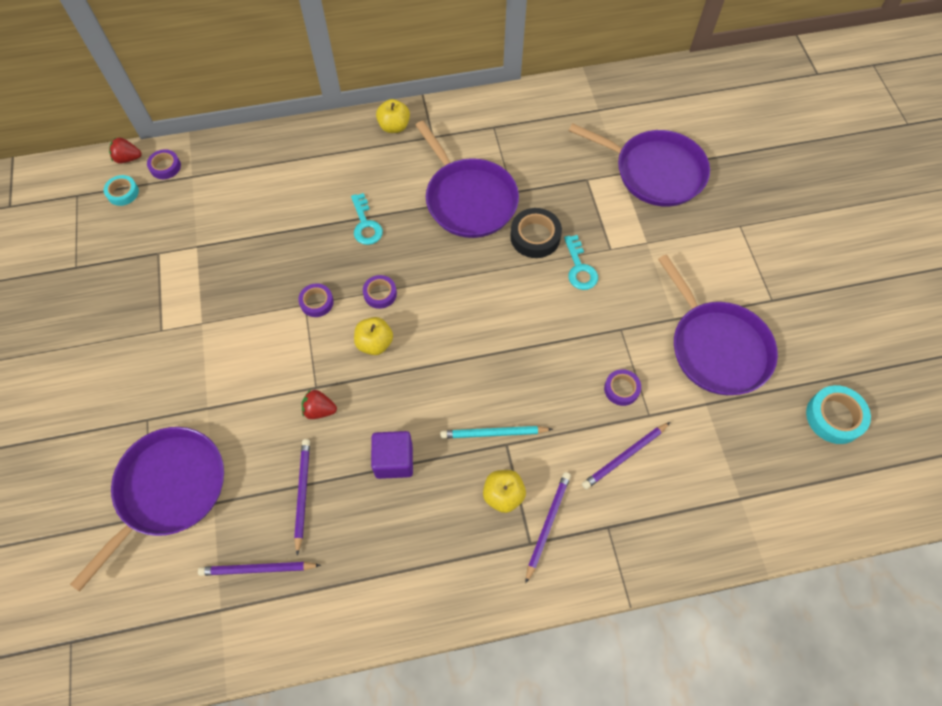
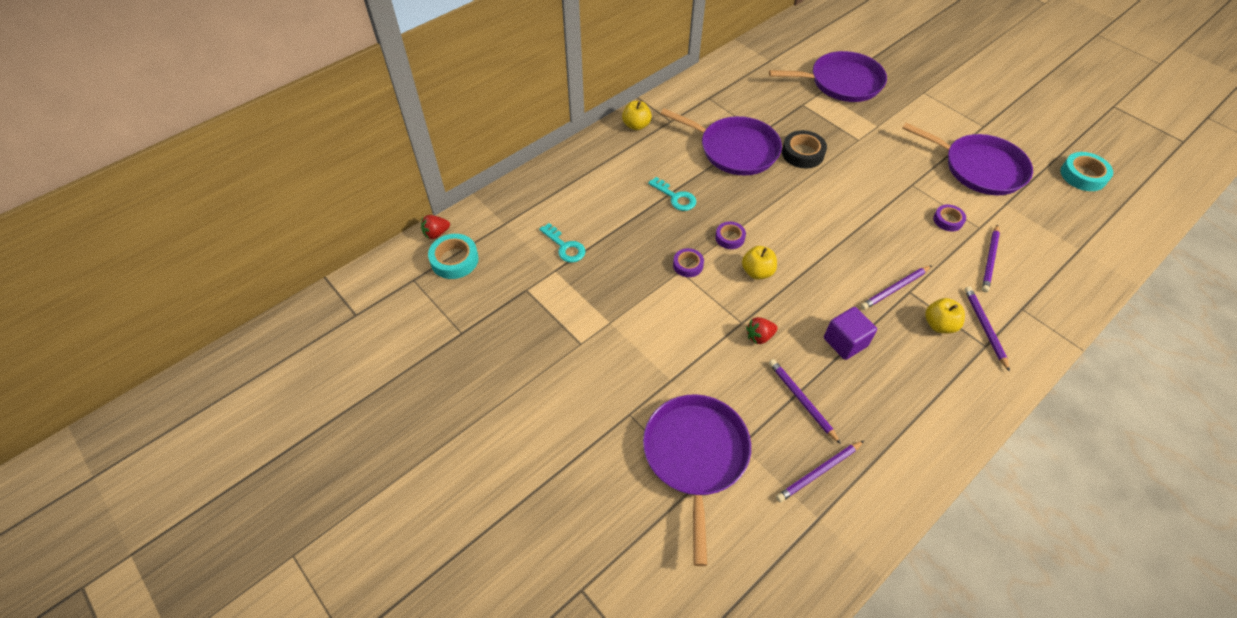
camera: 30 degrees left, 10 degrees down
(123, 193) = (454, 260): turquoise tape -> turquoise tape, size x1.57
(165, 167) = (475, 226): purple tape -> none
(494, 433) = (895, 289): turquoise pencil -> purple pencil
(579, 268) = (850, 160): turquoise key -> turquoise key (565, 247)

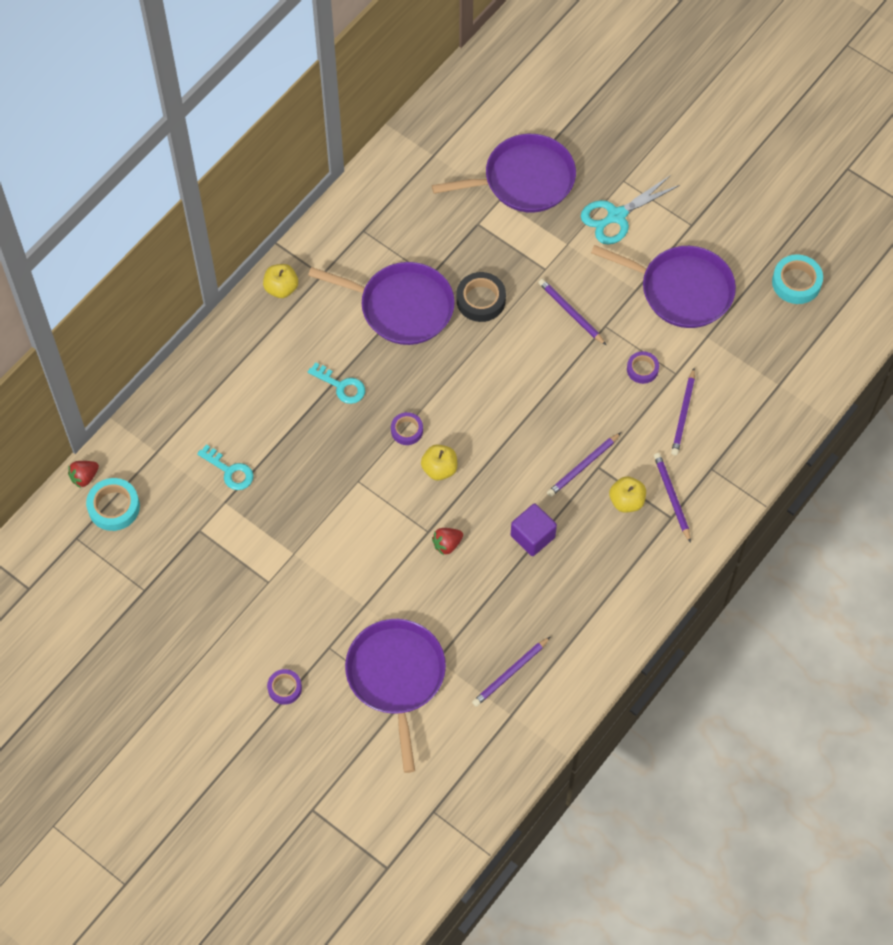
camera: 10 degrees left, 10 degrees up
(688, 265) = (365, 472): purple tape -> purple tape (284, 688)
(802, 400) = (492, 606): purple pencil -> purple pencil (571, 313)
(918, 113) = (616, 216): none -> turquoise scissors

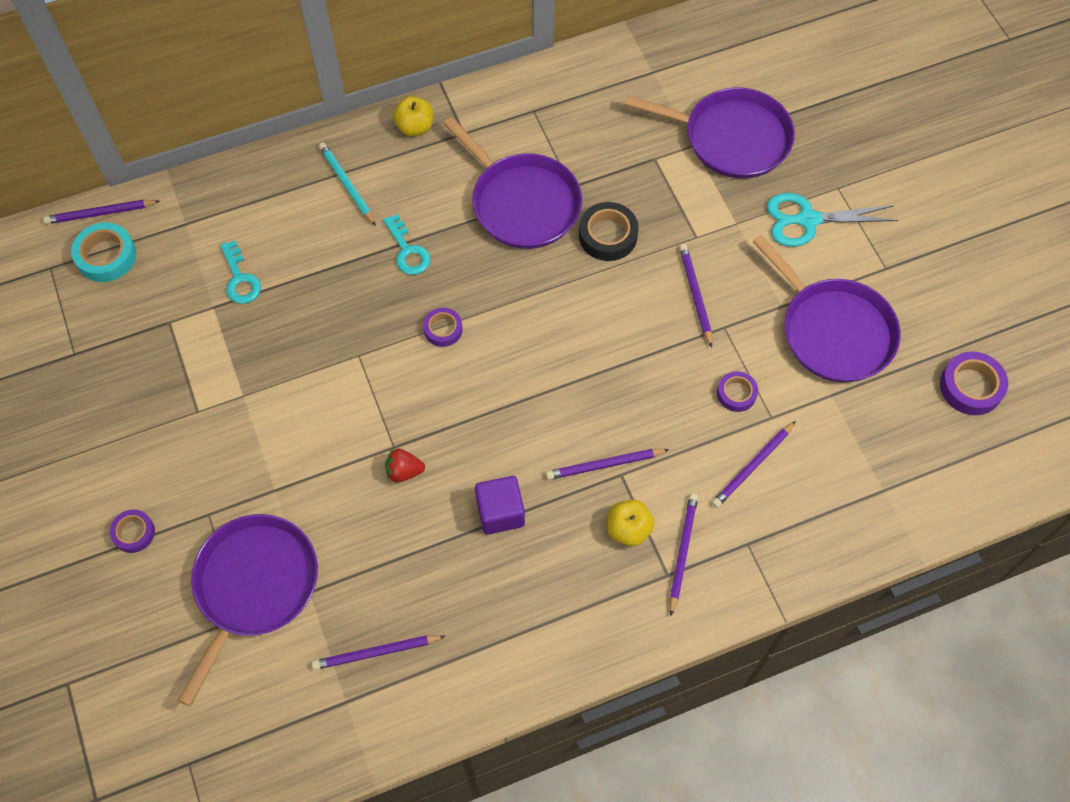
camera: 30 degrees right, 0 degrees up
(84, 477) = (101, 213): red strawberry -> purple pencil
(260, 359) = (347, 185): none -> turquoise pencil
(439, 469) = (449, 387): yellow apple -> none
(796, 282) = (971, 387): turquoise tape -> purple tape

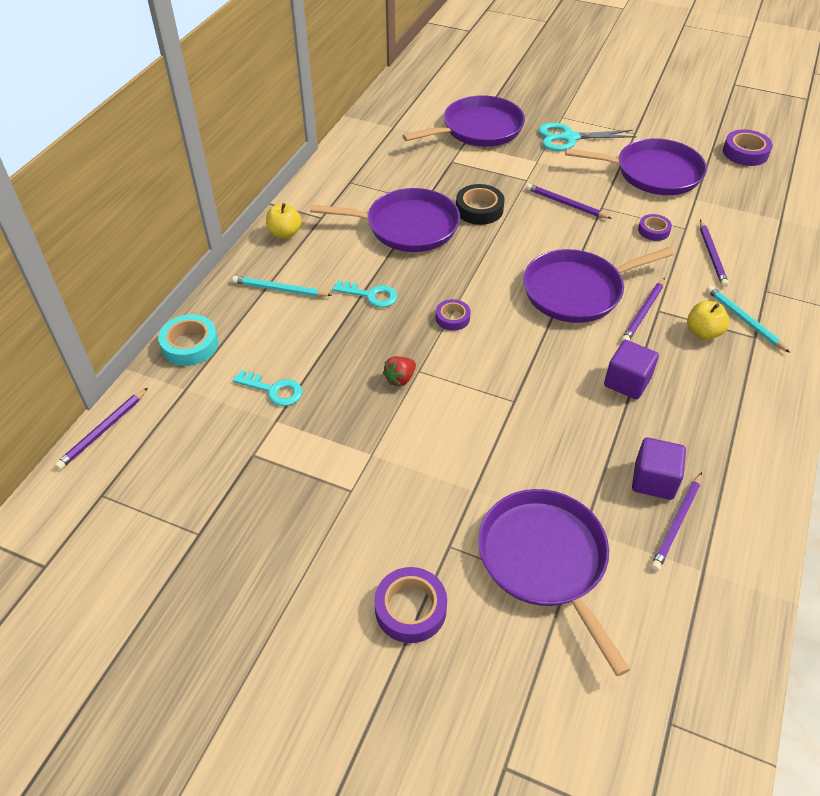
camera: 45 degrees left, 15 degrees down
(106, 256) = (144, 452): turquoise tape -> turquoise tape (190, 345)
(134, 533) = (410, 609): purple tape -> purple tape, size x1.57
(404, 471) = (540, 408): red strawberry -> red strawberry (400, 379)
(406, 607) = (653, 480): none -> purple cube
(578, 394) = (577, 291): none -> purple pan
(682, 552) = (744, 320): purple pencil -> turquoise pencil
(807, 220) = (569, 138): turquoise scissors -> turquoise scissors turned 45 degrees clockwise

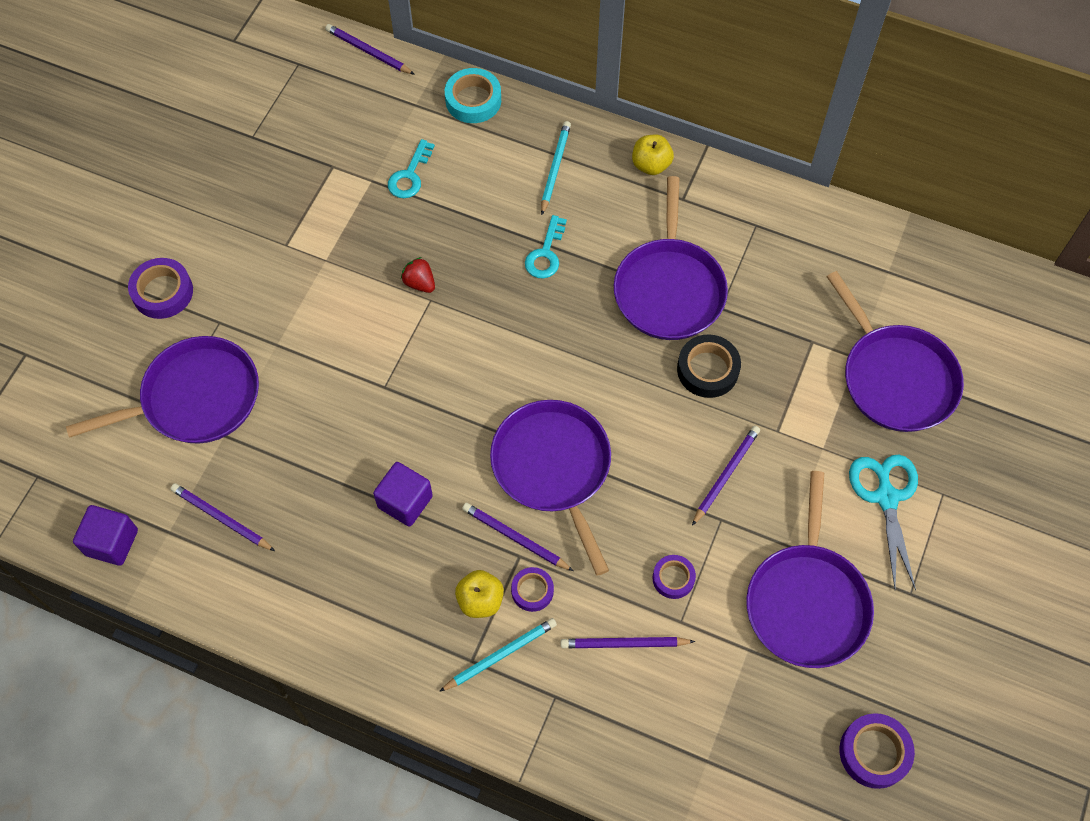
camera: 90 degrees right, 15 degrees up
(452, 318) = (508, 333): purple tape -> purple tape (532, 591)
(653, 480) = (273, 506): purple cube -> purple cube (112, 542)

